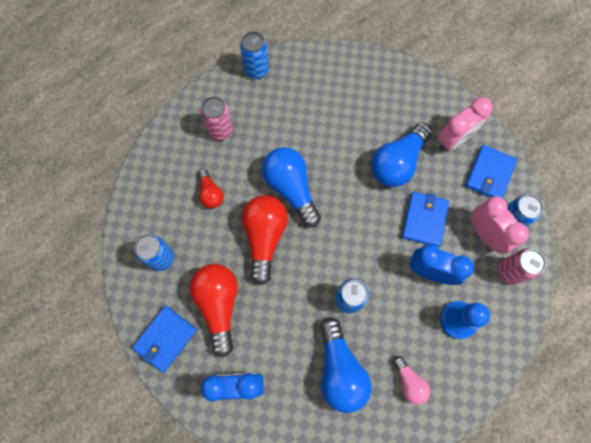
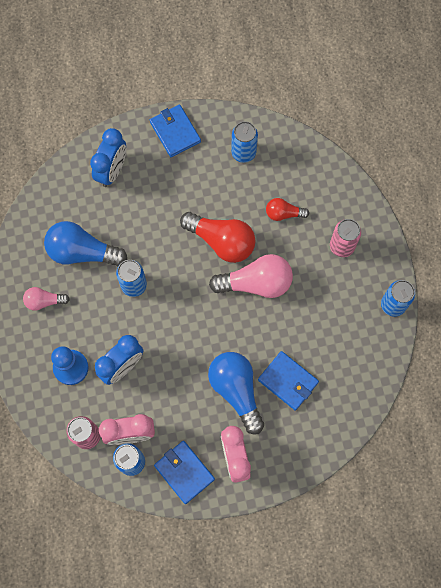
camera: 115 degrees right, 0 degrees up
(219, 305) = (182, 181): red light bulb -> none
(291, 188) = (256, 283): blue light bulb -> pink light bulb
(424, 220) = (170, 386): blue wallet -> blue wallet (288, 381)

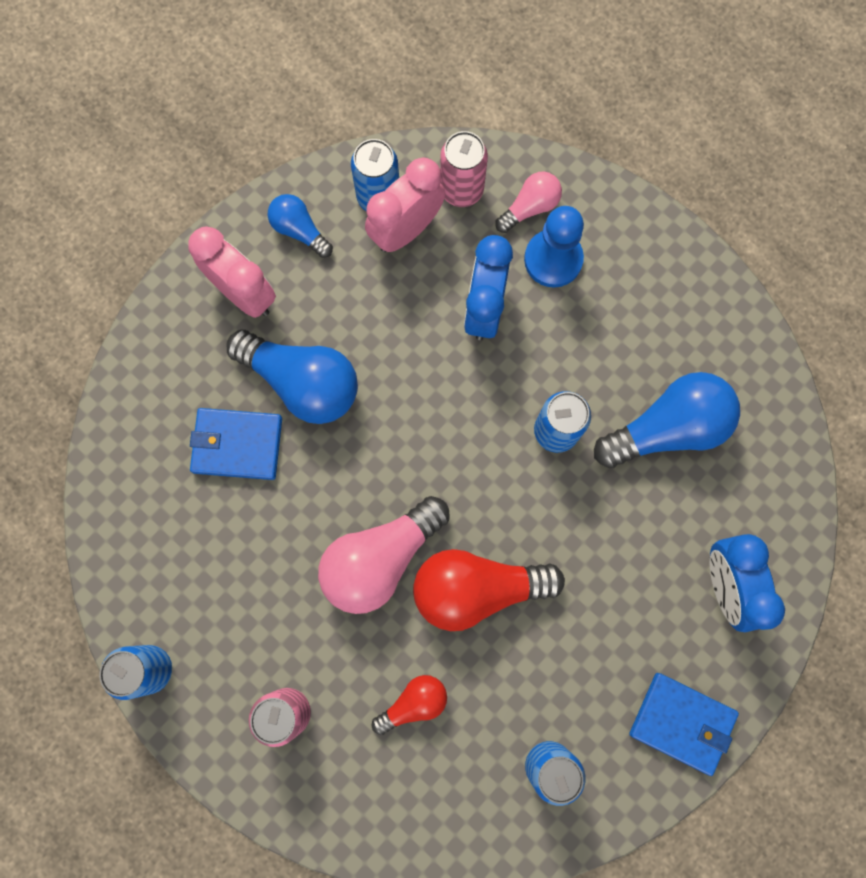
camera: 145 degrees right, 5 degrees up
(44, 301) = (662, 322): pink light bulb -> pink light bulb (530, 207)
(184, 472) = (299, 230): blue wallet -> blue light bulb

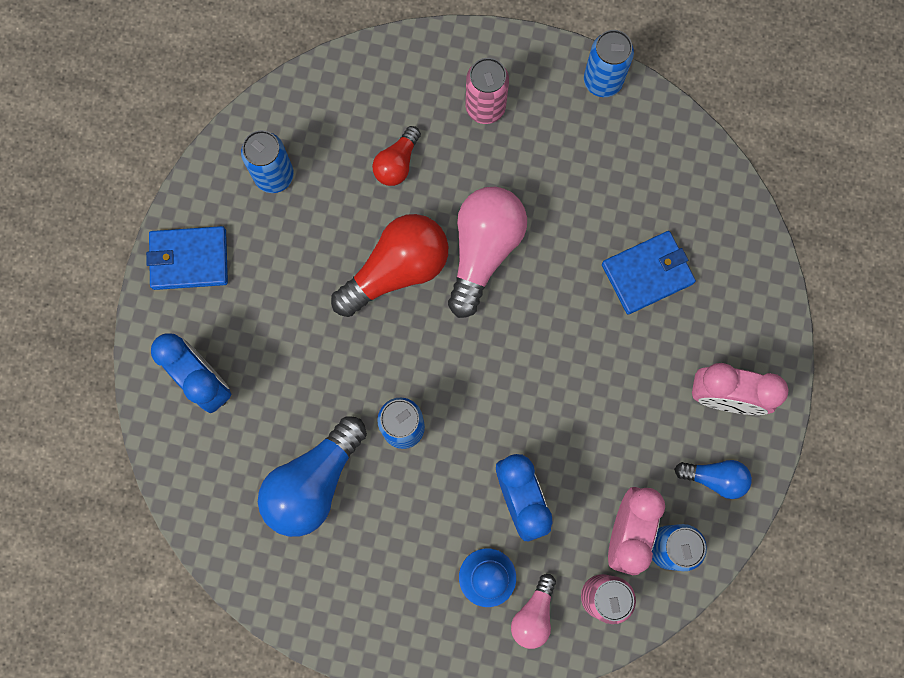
camera: 150 degrees right, 0 degrees up
(302, 382) = (629, 351): blue light bulb -> none

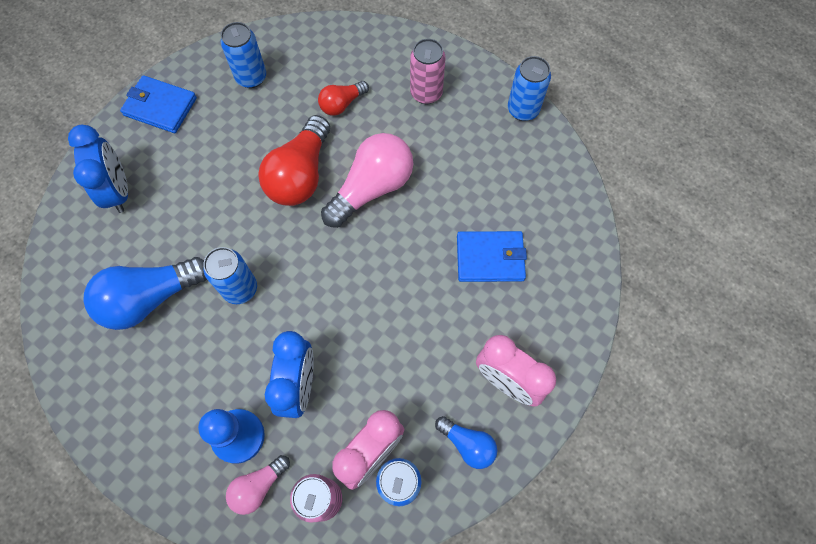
camera: 25 degrees right, 10 degrees down
(397, 270) = (300, 175): red light bulb -> red light bulb turned 120 degrees clockwise

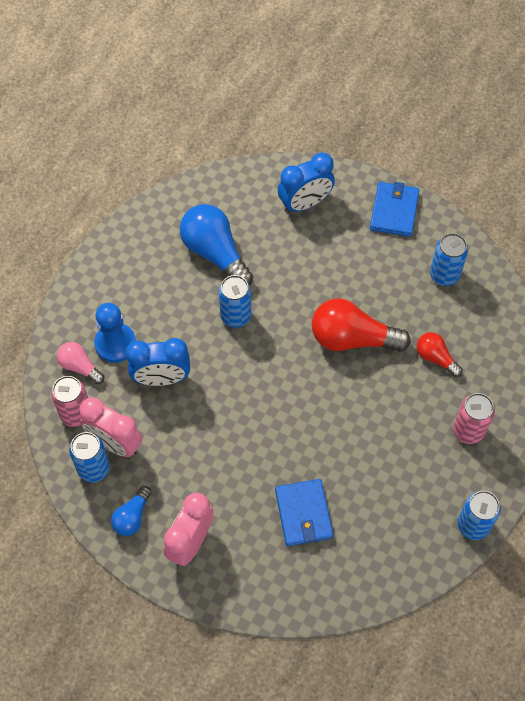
camera: 80 degrees right, 5 degrees down
(372, 188) = (352, 400): pink light bulb -> none

